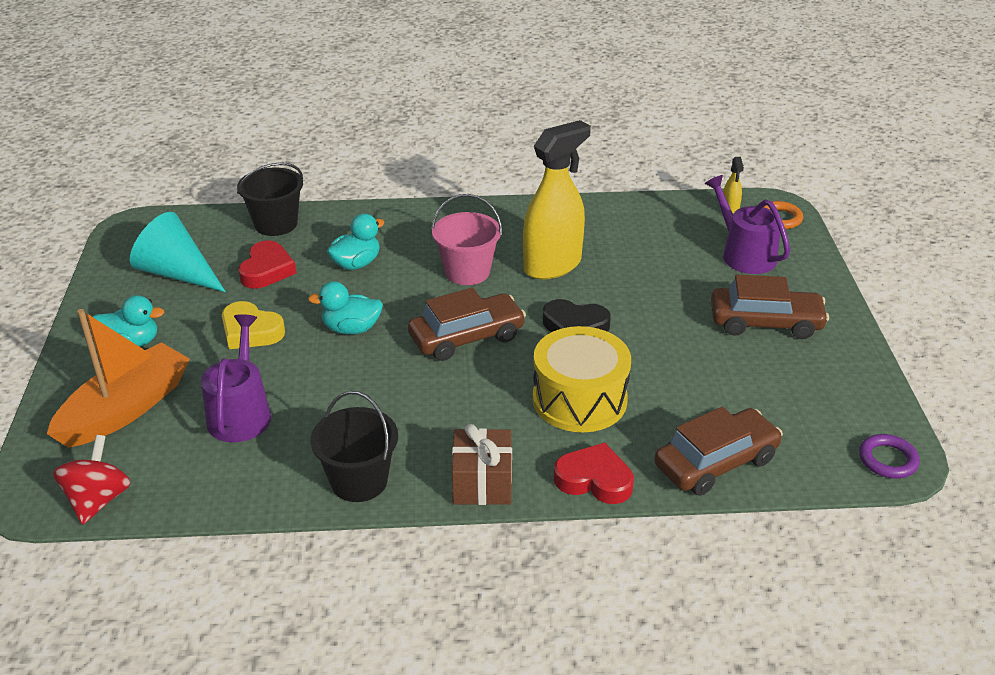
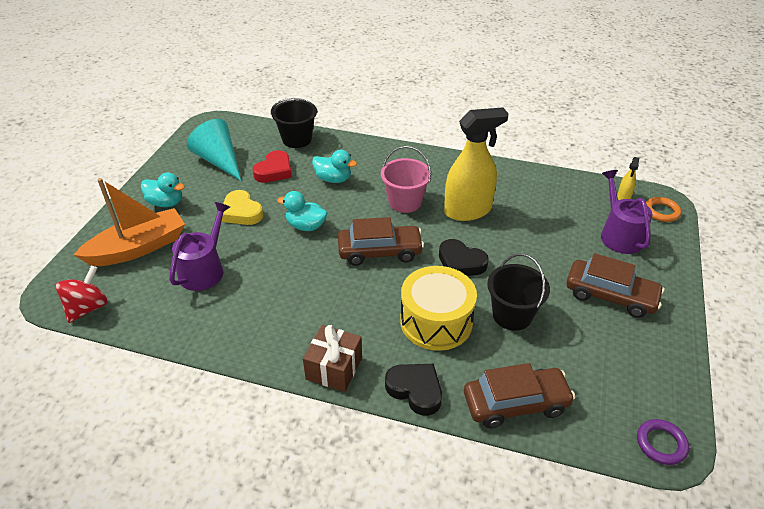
camera: 20 degrees right, 5 degrees up
(356, 264) = (333, 179): turquoise duck -> turquoise duck turned 45 degrees clockwise
(359, 481) = (252, 342): black bucket -> black bucket (512, 315)
(594, 479) = (415, 390): red heart -> black heart

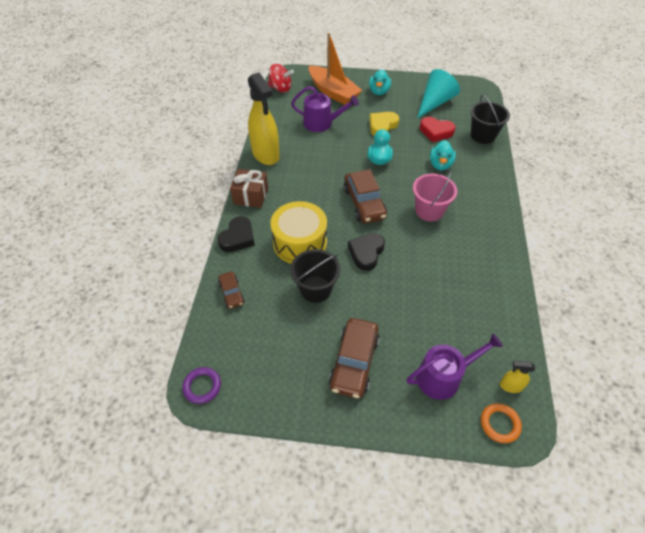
camera: 80 degrees right, 10 degrees up
(468, 211) = (434, 253): yellow spray bottle -> yellow spray bottle (266, 154)
(515, 403) = (231, 293): brown car -> brown car, size x0.55

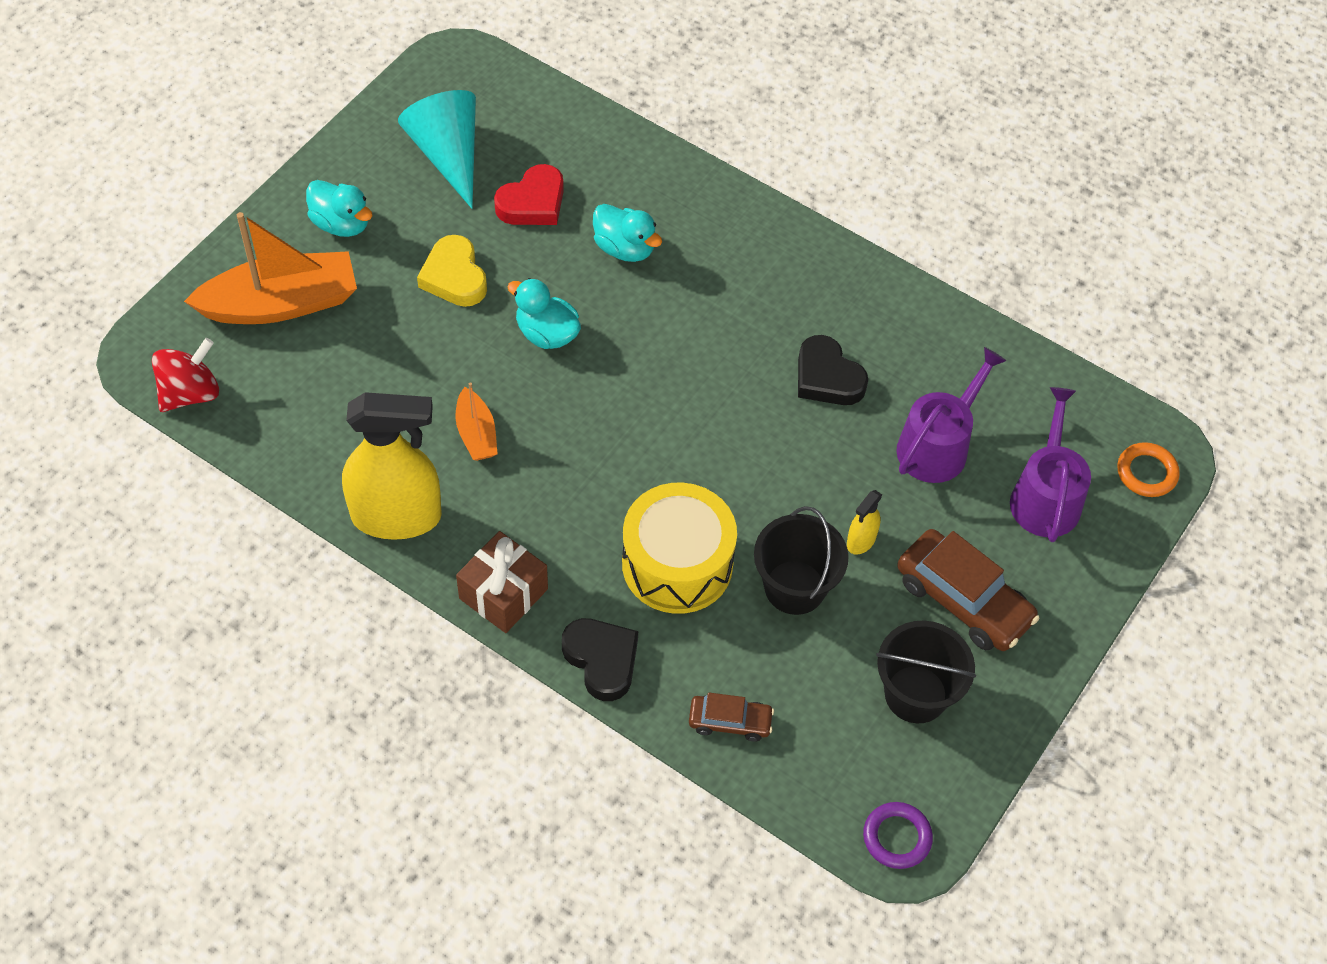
camera: 65 degrees left, 5 degrees up
(317, 160) = (476, 433): none -> orange boat
(321, 123) = (369, 373): purple watering can -> purple watering can (937, 445)
(364, 203) = (644, 416): brown car -> none
(366, 253) = (761, 473): black heart -> black heart (827, 377)
(429, 211) = (724, 330): pink bucket -> none
(482, 135) = (593, 140): black bucket -> black bucket (916, 694)
(510, 386) = (1100, 424): yellow spray bottle -> yellow spray bottle (861, 541)

